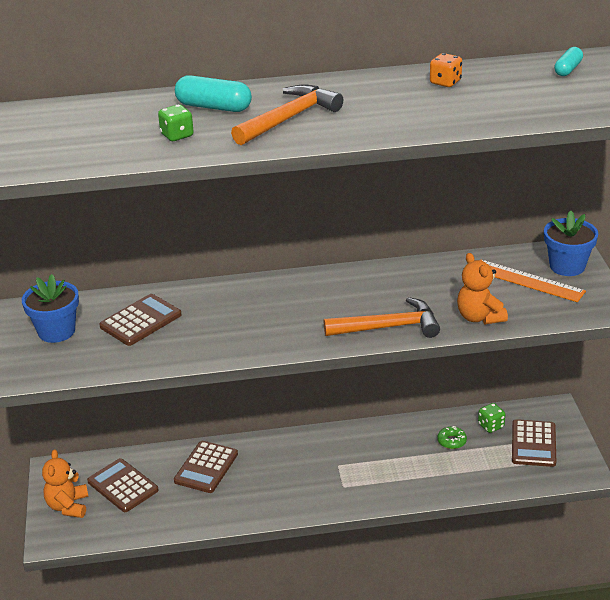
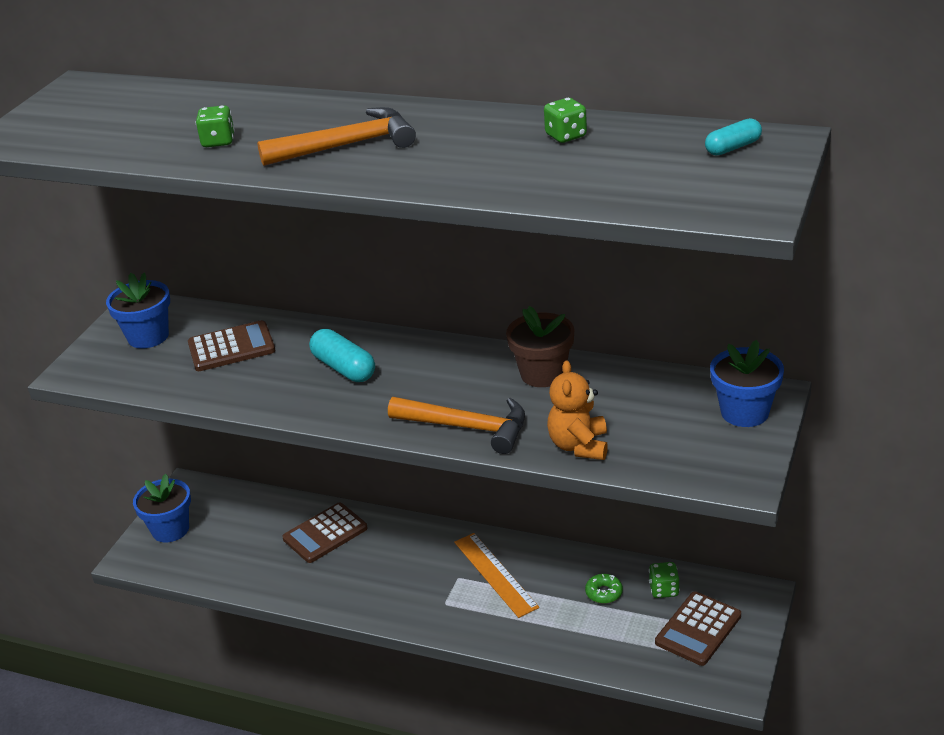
camera: 30 degrees right, 0 degrees up
(68, 506) = (170, 529): orange teddy bear -> blue flower pot
(123, 486) = (234, 526): brown calculator -> none
(214, 107) = (290, 117): turquoise capsule -> turquoise capsule (344, 368)
(407, 277) = (543, 374): none -> brown flower pot
(445, 82) = (566, 136): orange dice -> green dice
(527, 280) = (678, 417): orange ruler -> orange ruler (495, 574)

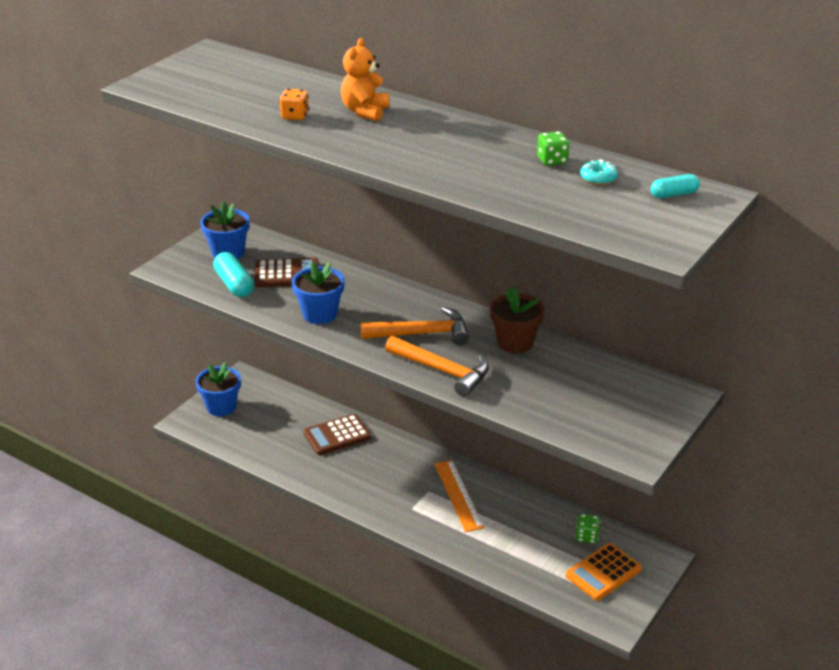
camera: 10 degrees right, 0 degrees up
(218, 141) = (295, 116): green dice -> orange dice
(344, 368) = (365, 307): turquoise capsule -> turquoise capsule (234, 284)
(347, 145) = (387, 137): orange hammer -> orange hammer (421, 334)
(579, 446) = (522, 402): orange teddy bear -> orange teddy bear (365, 112)
(604, 593) = (538, 528): green donut -> none
(632, 146) = (598, 178): none -> turquoise donut
(698, 629) = (603, 572): brown calculator -> orange calculator
(744, 412) = (660, 404): blue flower pot -> blue flower pot (320, 314)

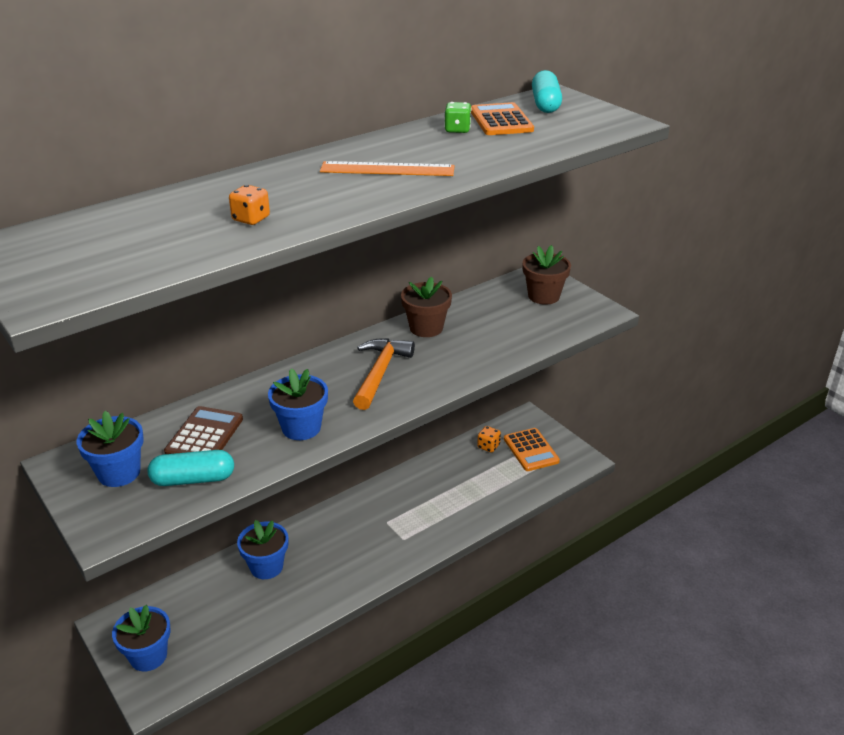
camera: 70 degrees left, 0 degrees up
(337, 435) = (266, 566): brown calculator -> blue flower pot
(365, 112) = (279, 184): orange teddy bear -> none
(442, 371) = (446, 374): orange hammer -> none
(458, 495) = (402, 504): orange ruler -> orange ruler (387, 169)
(587, 537) = (488, 446): green dice -> orange dice
(598, 178) = (501, 121): turquoise donut -> orange calculator
(637, 406) = (543, 296): none -> brown flower pot
(674, 194) = (545, 104): turquoise capsule -> turquoise capsule, size x1.63

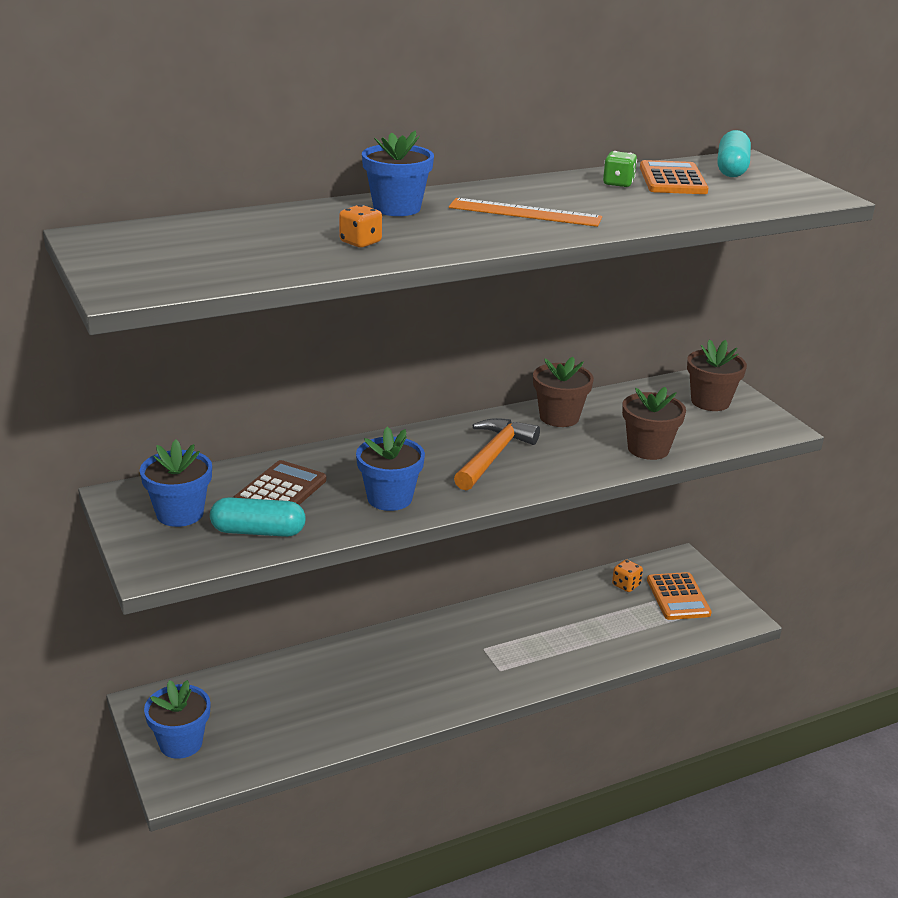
camera: 10 degrees right, 5 degrees down
(266, 566) = (333, 673): blue flower pot -> blue flower pot (397, 208)
(505, 347) = (648, 449): none -> brown flower pot

